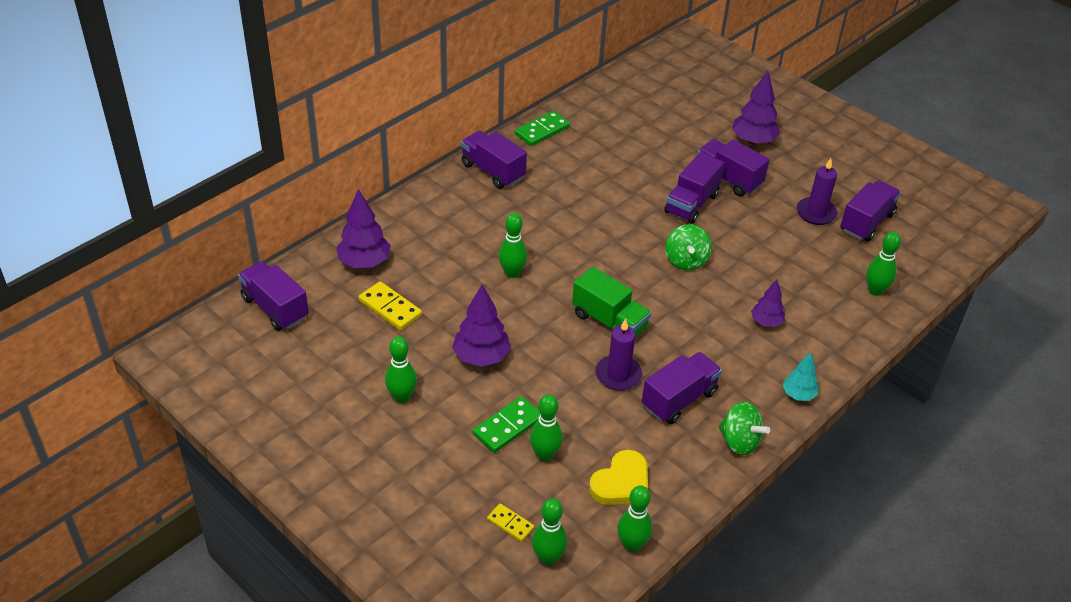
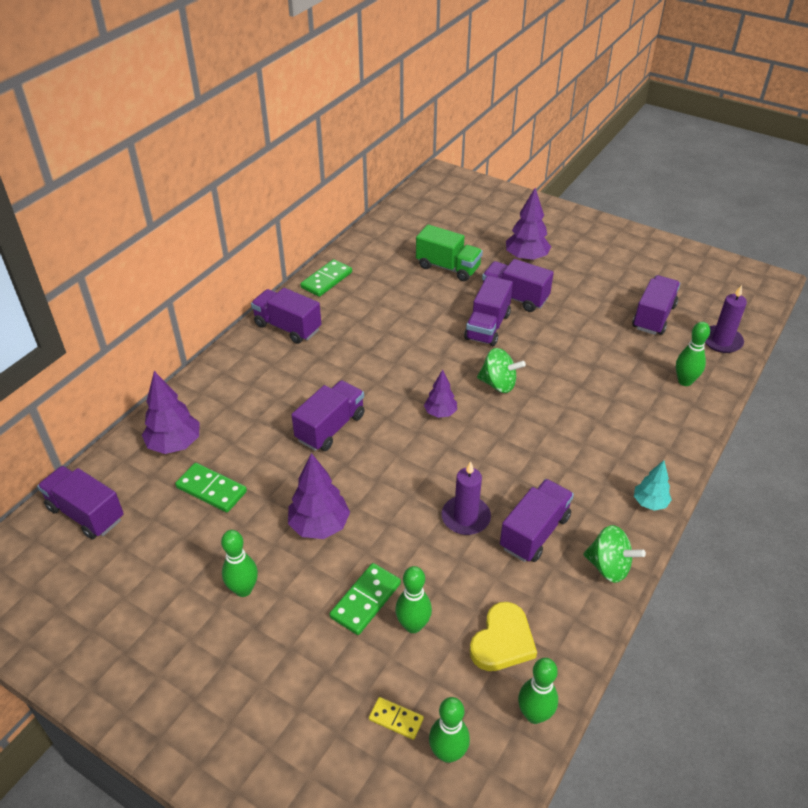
camera: 10 degrees left, 0 degrees up
(390, 308) = (211, 489): yellow domino -> green domino
(512, 273) = (330, 427): green bowling pin -> purple truck
(609, 321) = (441, 461): green truck -> green truck (448, 267)
(686, 261) = (498, 384): green spinning top -> green spinning top turned 60 degrees counterclockwise
(766, 322) = (594, 432): purple tree -> purple tree (440, 413)
(816, 213) = (605, 316): purple candle -> purple candle (721, 341)

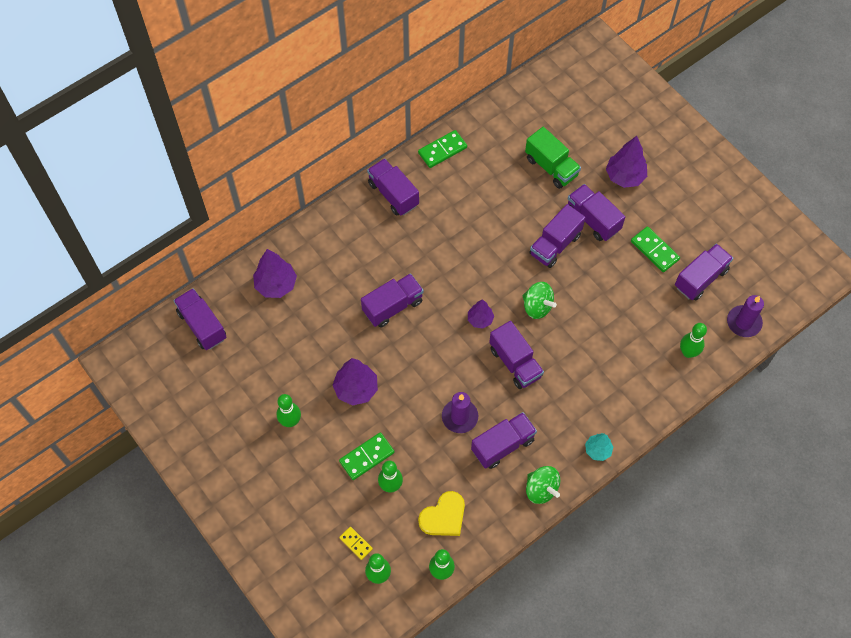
camera: 20 degrees right, 20 degrees up
(211, 489) = (291, 334): green domino -> green domino (654, 250)
(502, 443) = (515, 362): none -> purple truck

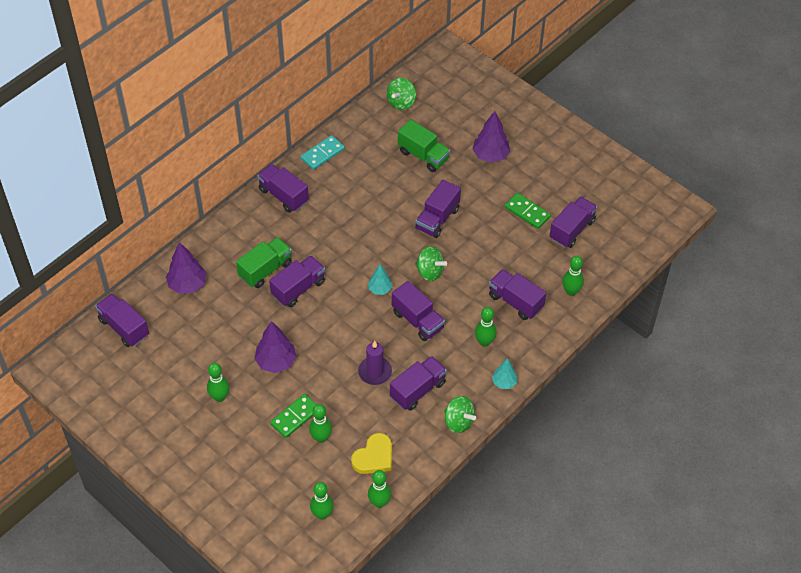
camera: 10 degrees left, 10 degrees down
(356, 543) = (297, 491): yellow domino -> none
(361, 279) = (265, 270): none -> green truck
(442, 150) = (322, 154): green domino -> turquoise domino
(480, 319) = (380, 289): purple tree -> turquoise tree
(537, 100) = (401, 102): none -> green spinning top
(583, 399) = (484, 342): none -> green bowling pin
(593, 219) = (468, 194): purple truck -> purple truck (515, 301)
(743, 322) = (616, 260): purple candle -> none

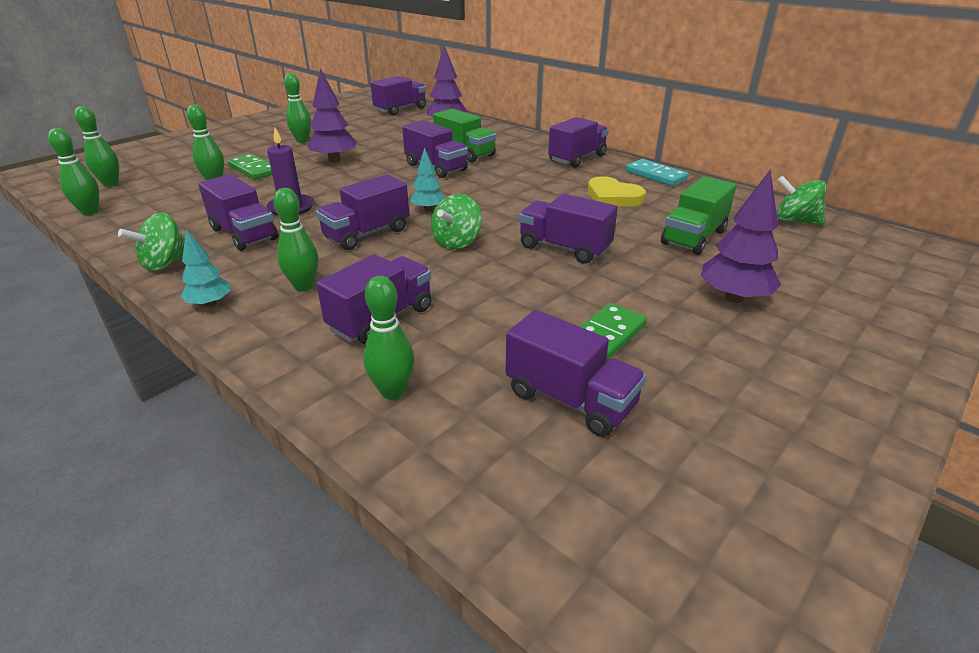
camera: 90 degrees right, 20 degrees down
(374, 457) = (160, 208): yellow heart -> yellow heart (613, 197)

